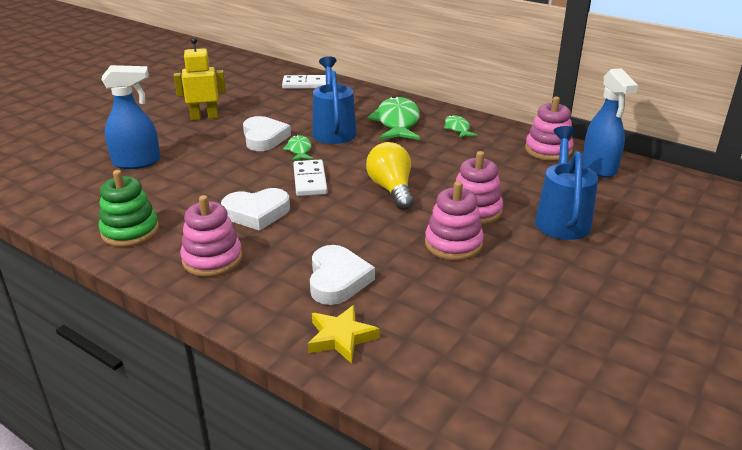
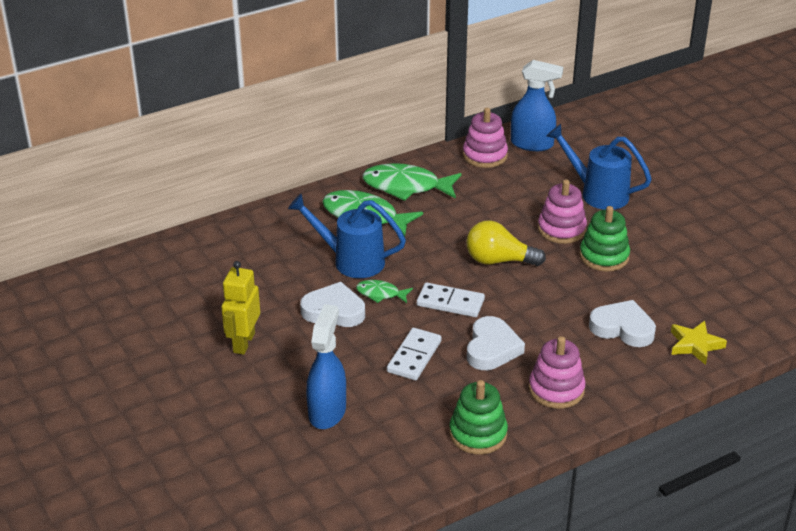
camera: 65 degrees left, 5 degrees up
(306, 84) = (211, 248): white domino -> white domino (414, 356)
(453, 244) = (604, 256): pink stacking toy -> green stacking toy
(457, 128) = (406, 187): green fish -> green fish, size x1.94

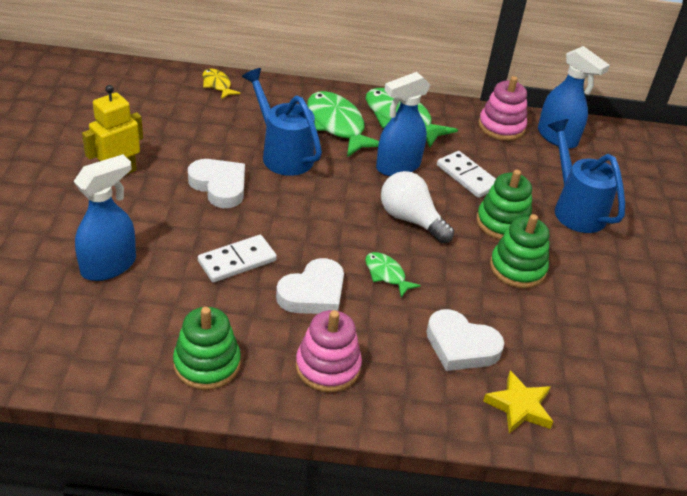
camera: 30 degrees right, 5 degrees up
(230, 231) = (217, 85): none -> yellow fish
(380, 294) = (274, 193): green fish -> green fish (386, 274)
(445, 226) = (397, 166): none -> blue spray bottle
(450, 303) = (324, 232): white domino -> white domino (467, 177)
(499, 260) = (411, 220): yellow light bulb -> white light bulb
(561, 229) = (502, 223): pink stacking toy -> green stacking toy
(622, 328) = (461, 346): white heart -> white heart turned 150 degrees clockwise

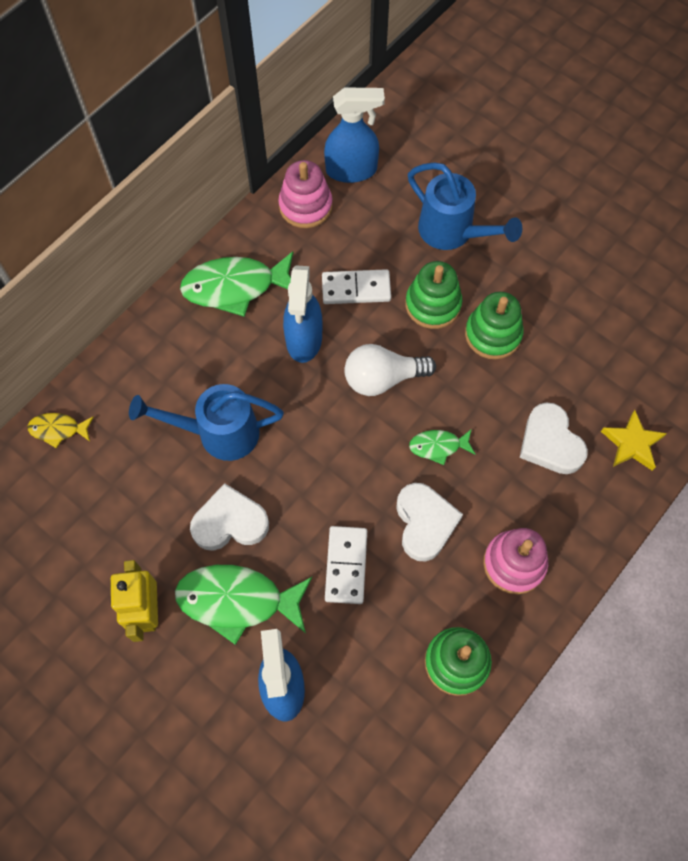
camera: 50 degrees left, 25 degrees up
(337, 125) = (206, 354): green fish -> green fish (237, 601)
(461, 346) = (550, 443): white heart -> white heart turned 90 degrees clockwise
(575, 209) = (452, 232): blue watering can -> blue watering can turned 150 degrees counterclockwise

